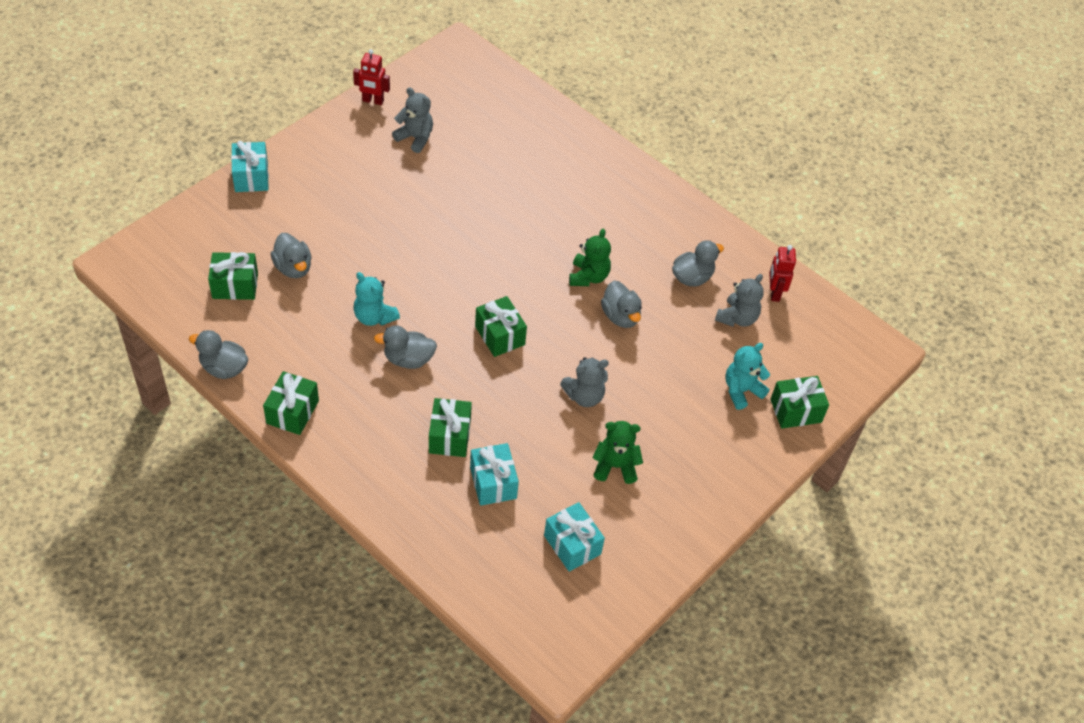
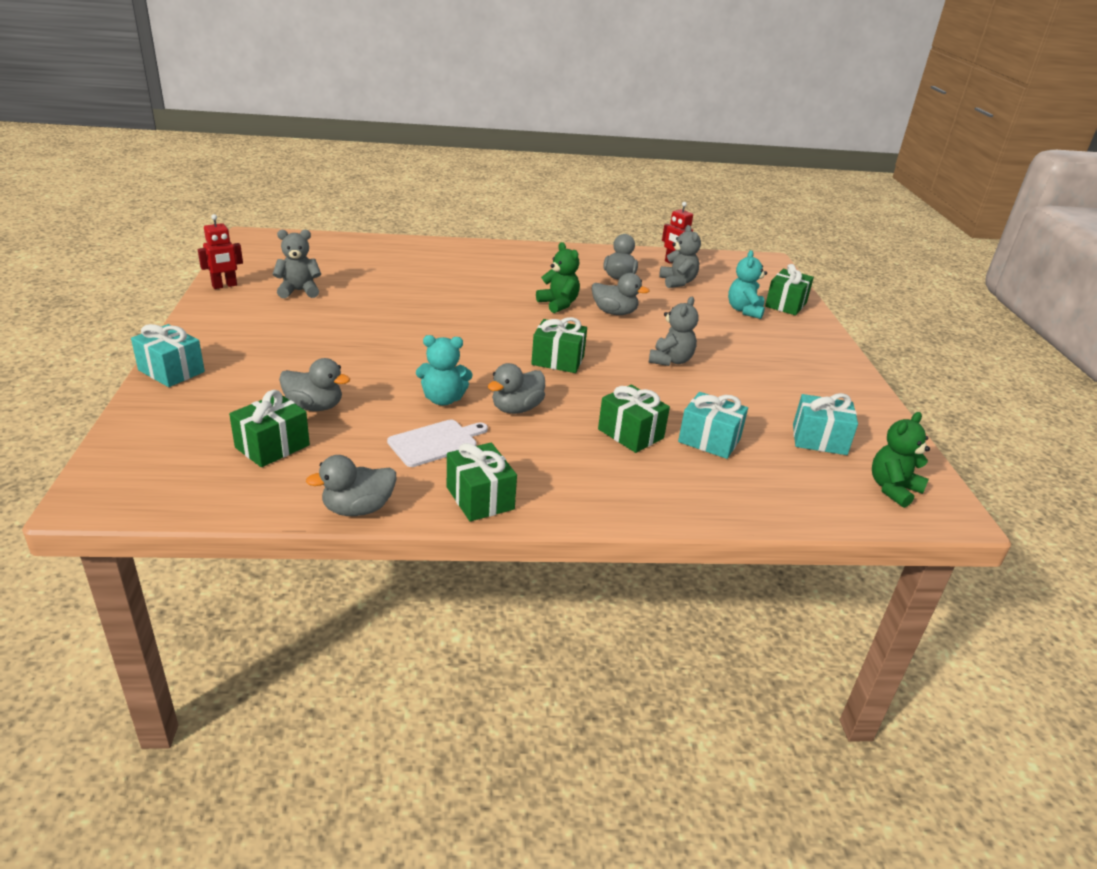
camera: 45 degrees left, 20 degrees down
(323, 350) = (435, 442): none -> white cutting board
(615, 466) = (757, 383): green teddy bear -> green teddy bear (893, 489)

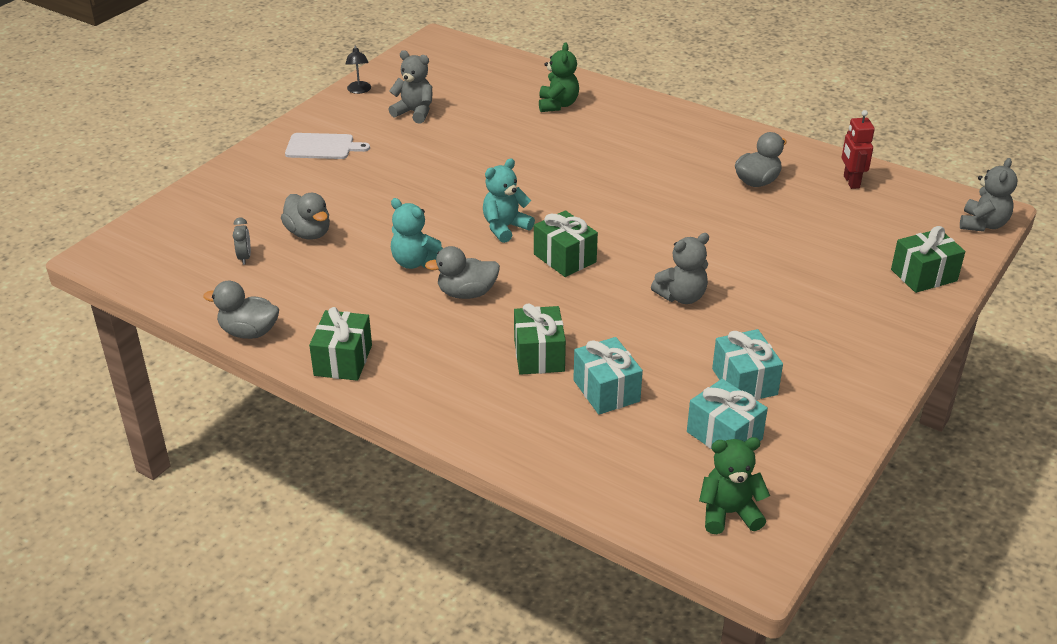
camera: 40 degrees right, 5 degrees up
(171, 371) = (241, 165): turquoise gift -> turquoise gift (744, 382)
(224, 286) = (359, 90): red robot -> black lamp
(272, 446) = (244, 257): green gift -> grey clock
(435, 442) = (364, 299): white cutting board -> white cutting board (322, 147)
(558, 304) = (644, 196): green teddy bear -> green teddy bear (558, 105)
(614, 312) = (693, 223): grey duck -> none
(677, 282) = (821, 207): grey teddy bear -> grey teddy bear (982, 224)
(744, 310) = (855, 267): turquoise teddy bear -> turquoise teddy bear (505, 228)

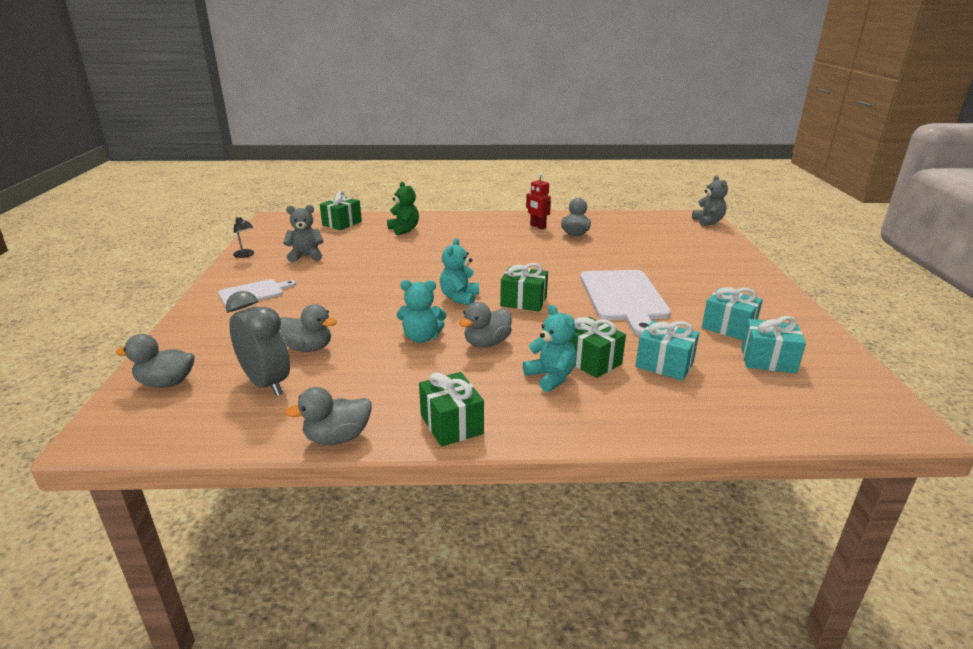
camera: 35 degrees left, 10 degrees down
(176, 225) = (166, 383): none -> grey duck
(244, 257) = (266, 383): grey clock -> grey clock, size x2.27
(479, 355) = (551, 377): none -> turquoise teddy bear
(681, 296) = (623, 298): grey teddy bear -> white cutting board
(729, 513) = (847, 403): green teddy bear -> none
(851, 182) = (621, 222): red robot -> red robot (537, 226)
(923, 275) = (721, 249): green gift -> green gift (342, 223)

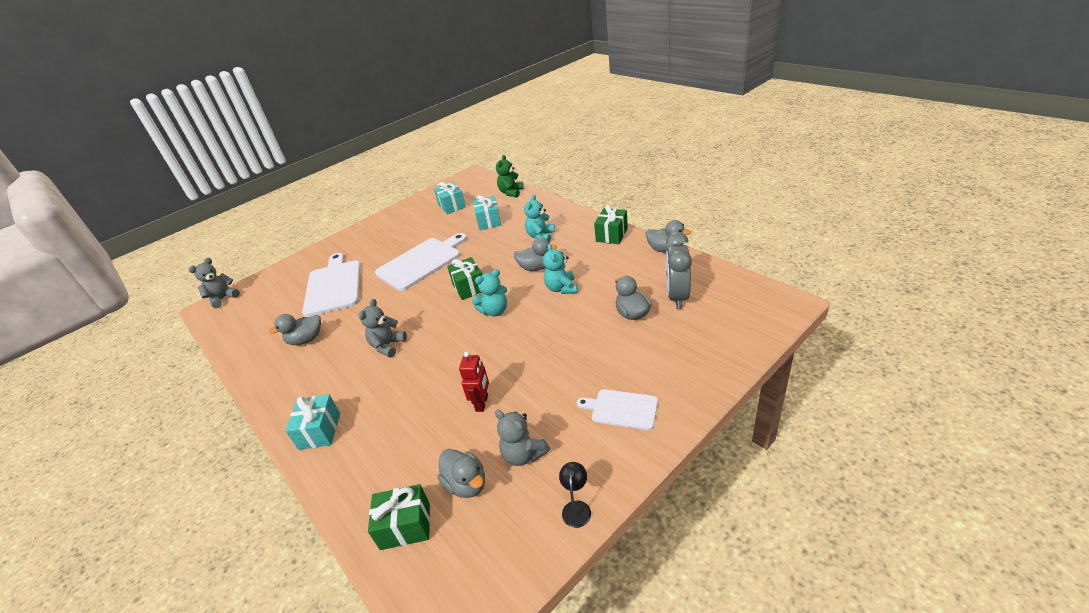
camera: 125 degrees left, 10 degrees up
(166, 383) = (738, 326): grey duck -> grey duck (466, 484)
(404, 230) = (381, 450): green teddy bear -> green teddy bear (511, 192)
(421, 338) = (561, 288): turquoise teddy bear -> turquoise teddy bear turned 150 degrees counterclockwise
(504, 253) = (388, 346): none -> grey teddy bear
(537, 226) = (299, 370): red robot -> red robot (482, 403)
(591, 361) = (511, 236): green gift -> none
(650, 256) = (334, 286): none -> white cutting board
(728, 327) = (426, 224): turquoise gift -> turquoise gift (320, 431)

